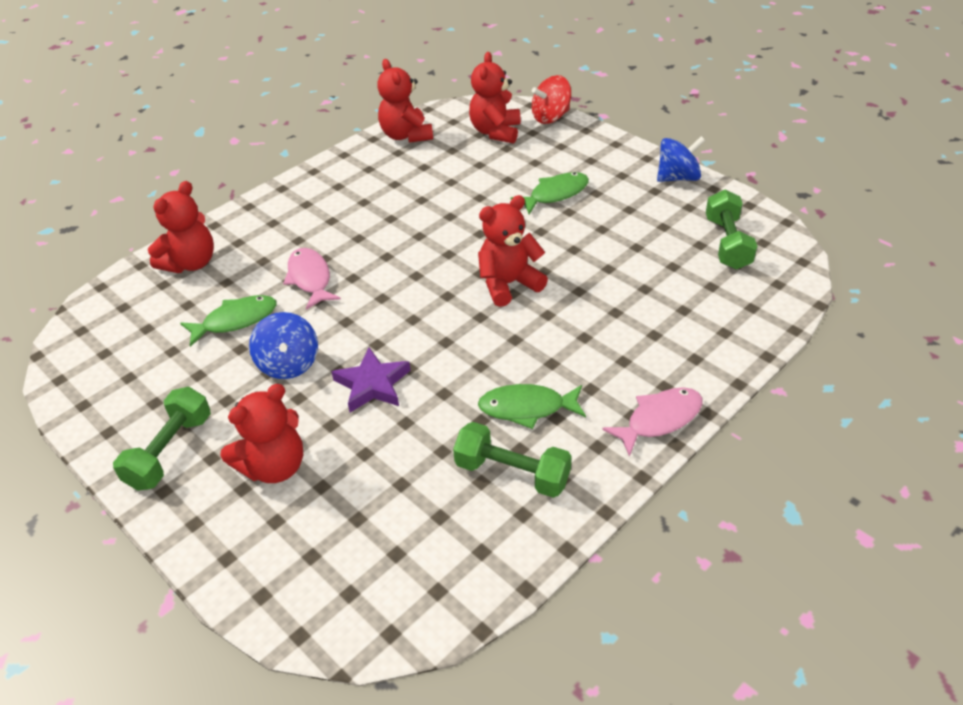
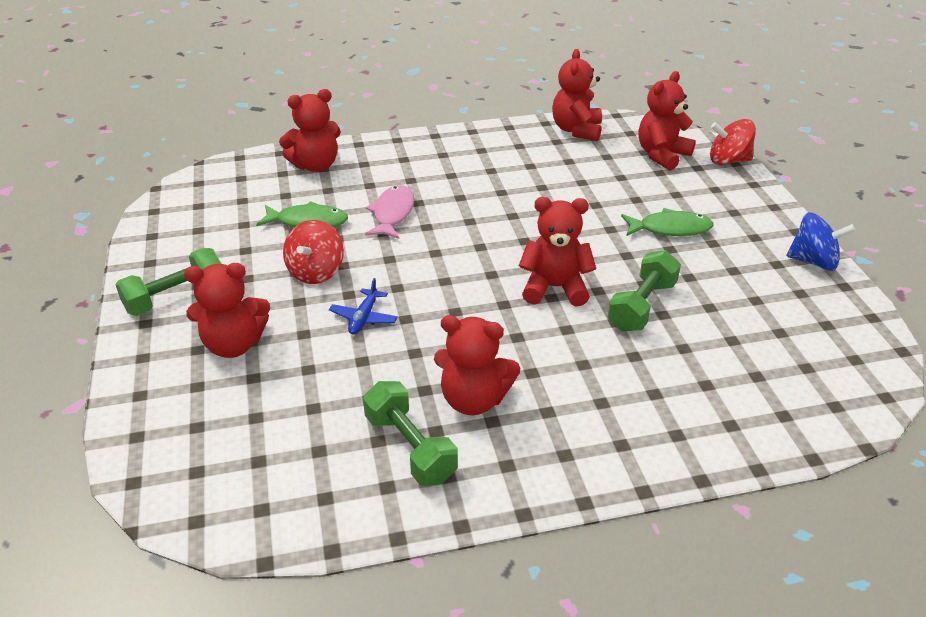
camera: 30 degrees right, 5 degrees down
(289, 364) = (316, 272): blue spinning top -> red spinning top
(372, 384) = (364, 318): purple star -> blue plane
(527, 408) = (473, 400): green fish -> red teddy bear
(659, 419) = (588, 472): pink fish -> none
(727, 243) = (812, 343): green dumbbell -> green dumbbell (642, 306)

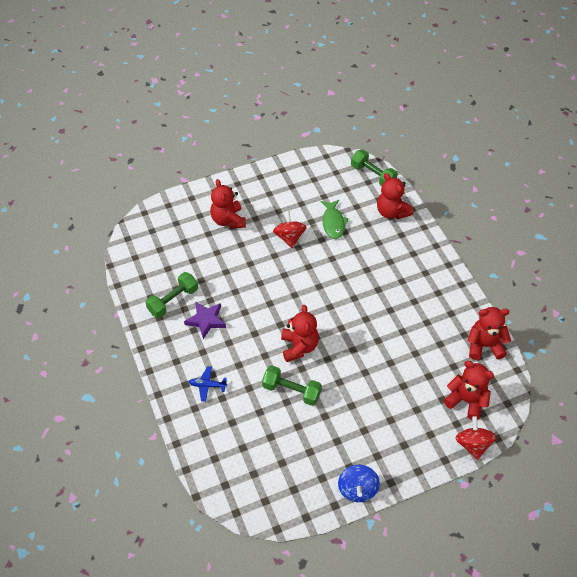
camera: 80 degrees right, 15 degrees up
(175, 296) = (258, 188): green dumbbell -> green dumbbell (373, 175)
(316, 272) = (289, 237): red spinning top -> red spinning top turned 75 degrees clockwise
(364, 318) = (257, 265): blue plane -> blue plane (207, 385)
(392, 213) = (351, 259): pink fish -> none
(473, 400) = (206, 320): red teddy bear -> purple star
(670, 229) = (373, 406): green fish -> none

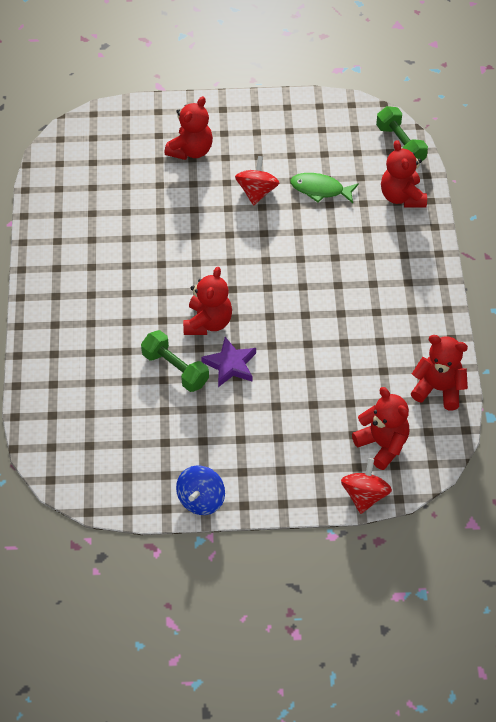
camera: 20 degrees right, 0 degrees up
(173, 301) = (82, 226): green dumbbell -> none
(206, 320) = (111, 260): purple star -> purple star (230, 365)
(207, 385) = (79, 333): blue plane -> none
(228, 220) = (191, 150): red teddy bear -> red teddy bear turned 150 degrees counterclockwise
(333, 223) = (320, 189): green fish -> green fish turned 90 degrees clockwise

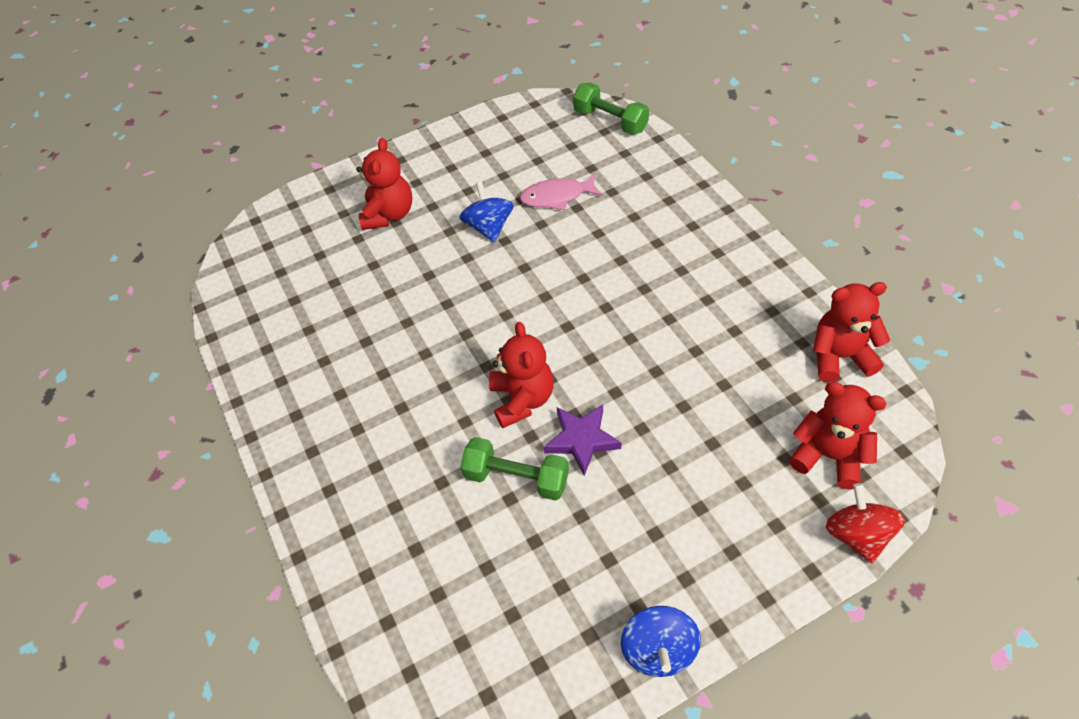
camera: 20 degrees left, 0 degrees up
(257, 192) = (489, 227): red spinning top -> blue spinning top
(320, 189) = (557, 197): green fish -> pink fish
(402, 197) = (648, 169): red teddy bear -> none

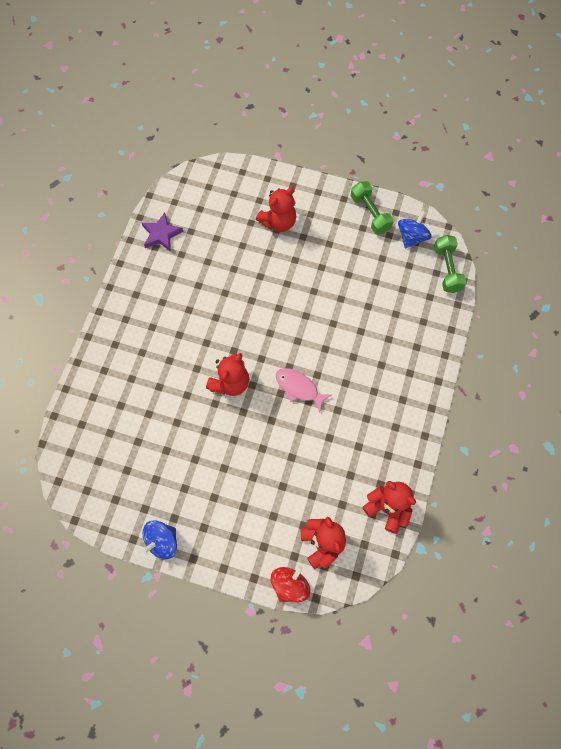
camera: 40 degrees right, 15 degrees up
(489, 227) = (315, 276): blue spinning top -> blue spinning top (412, 237)
(517, 478) = (189, 416): green dumbbell -> green dumbbell (370, 213)
(557, 197) = (366, 290): pink fish -> pink fish (299, 388)
(582, 440) = (232, 427): purple star -> purple star (161, 234)

